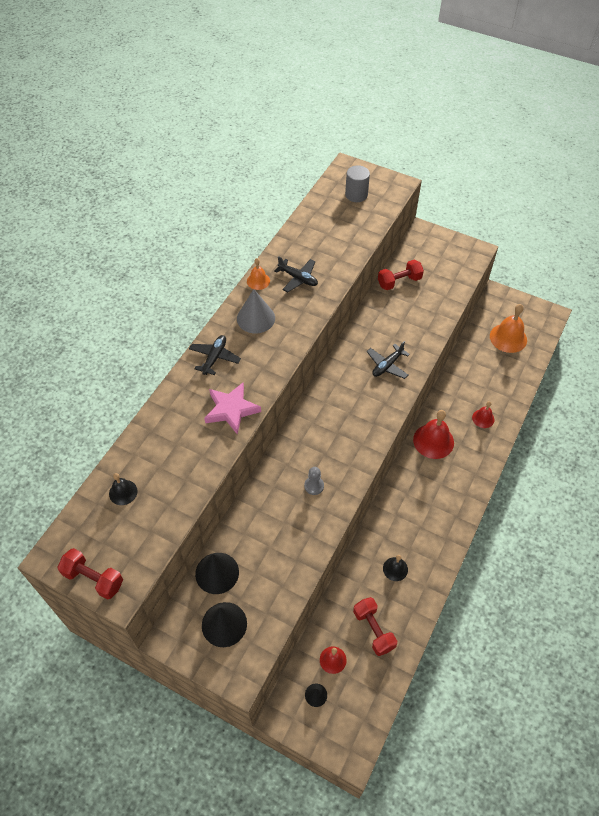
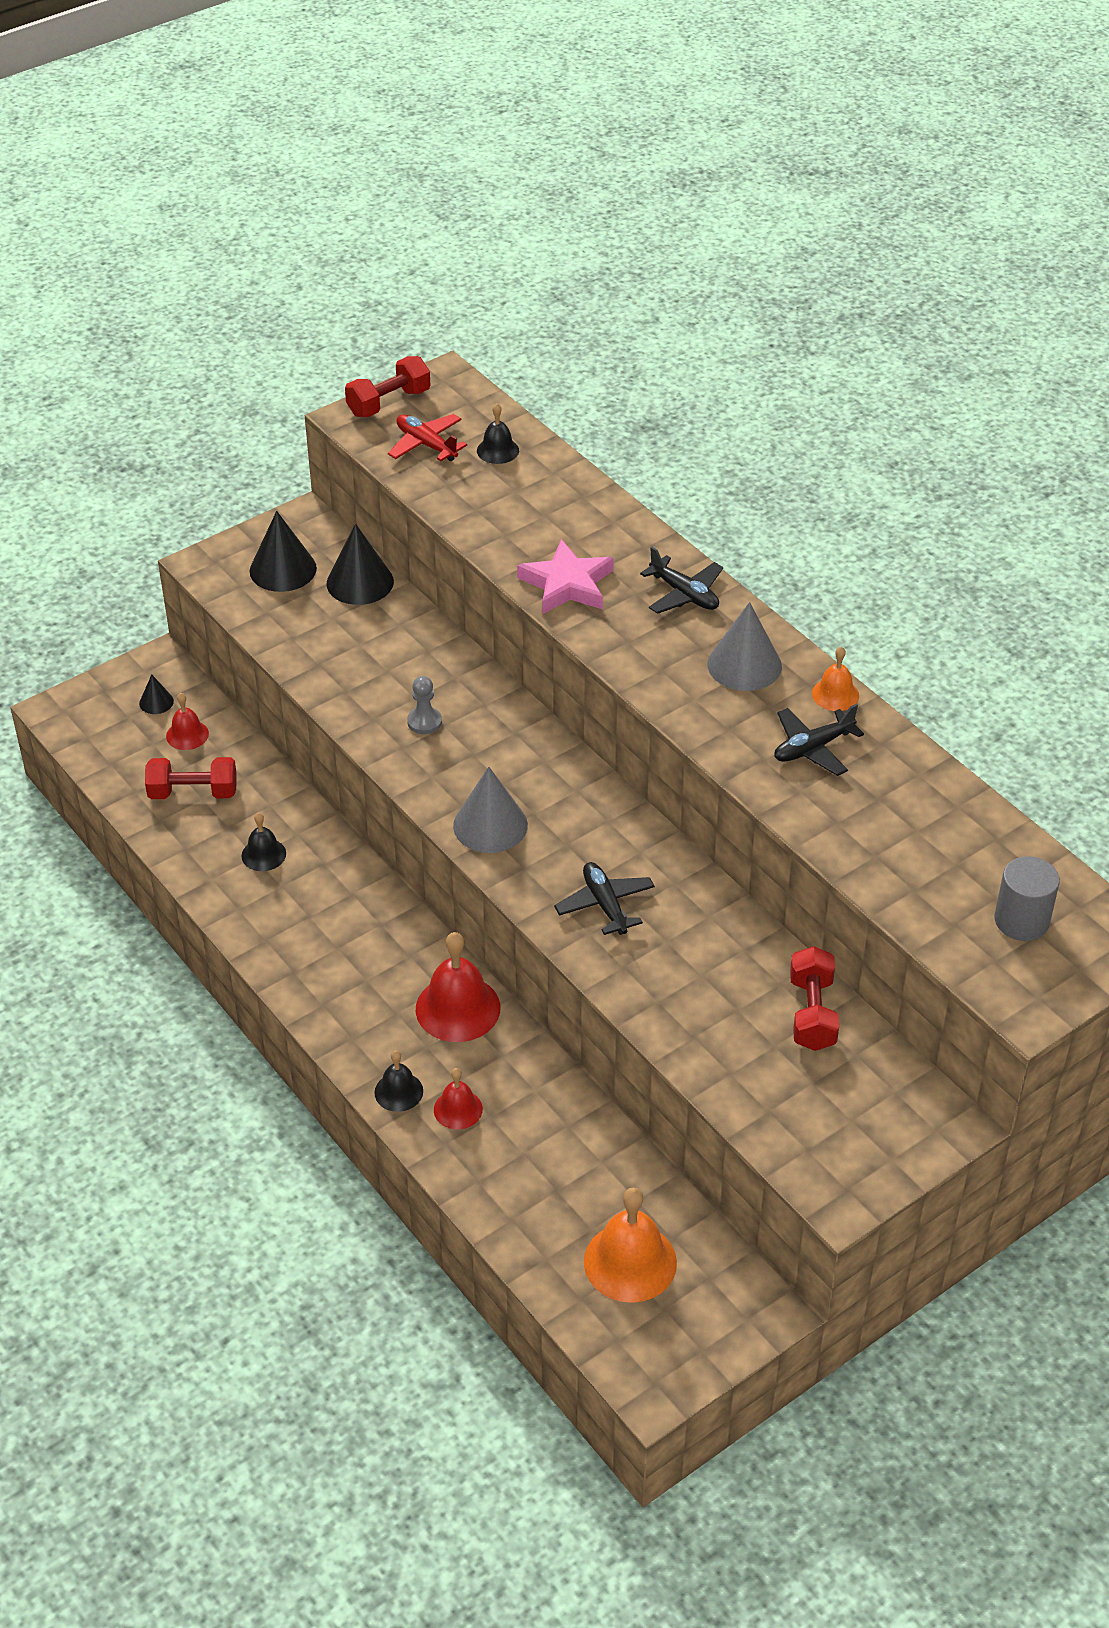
camera: 115 degrees right, 10 degrees down
(132, 535) = (426, 444): none -> red plane
(367, 427) = (490, 825): none -> grey cone
(489, 443) = (398, 1091): none -> black bell

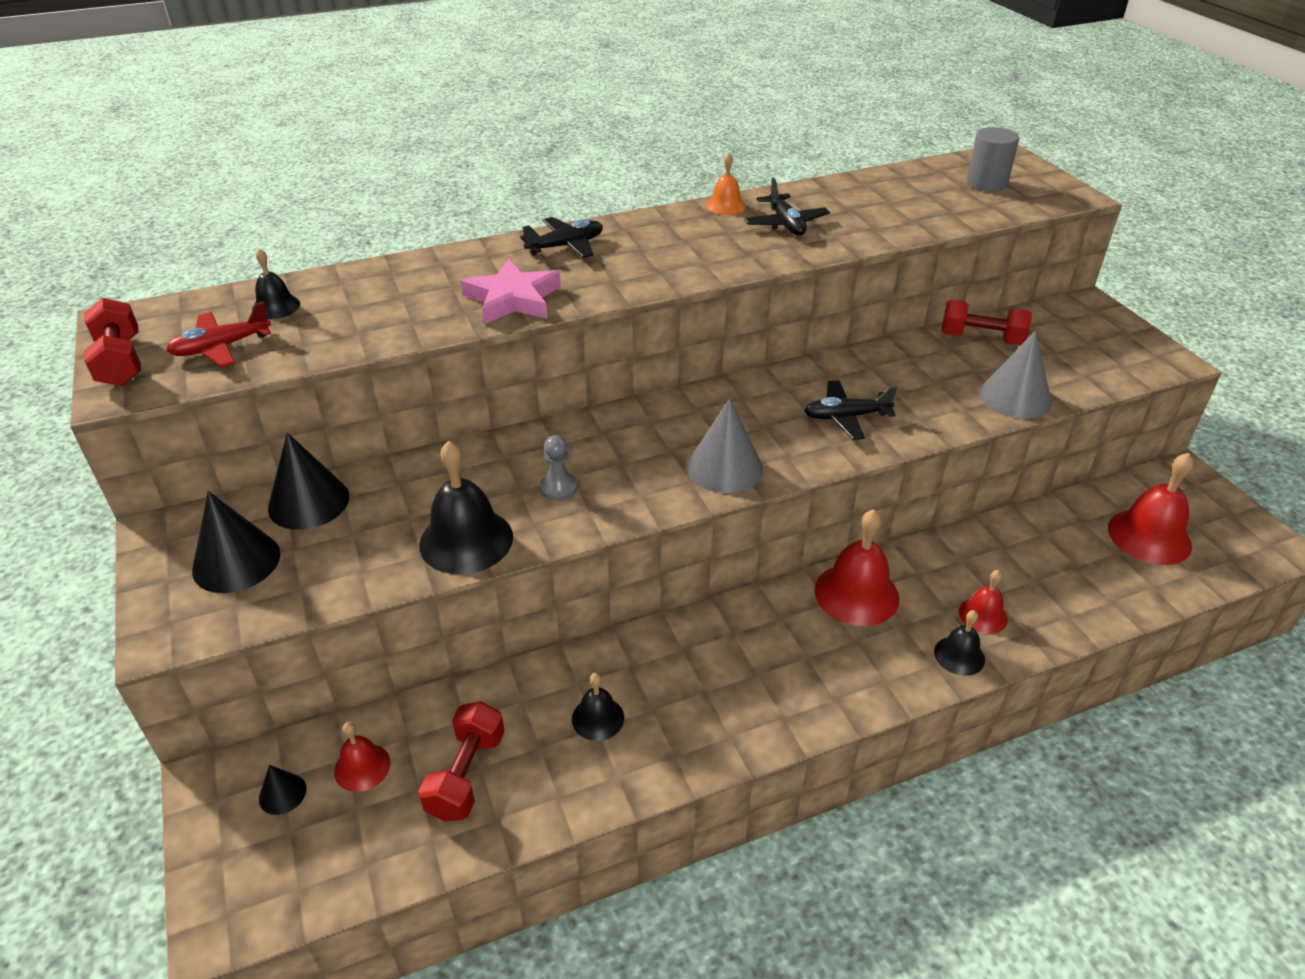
camera: 75 degrees left, 5 degrees down
(342, 684) = (466, 540): none -> black bell
(630, 1262) = (1149, 536): orange bell -> red bell
(744, 665) = (672, 235): grey cone -> grey cone (1015, 397)

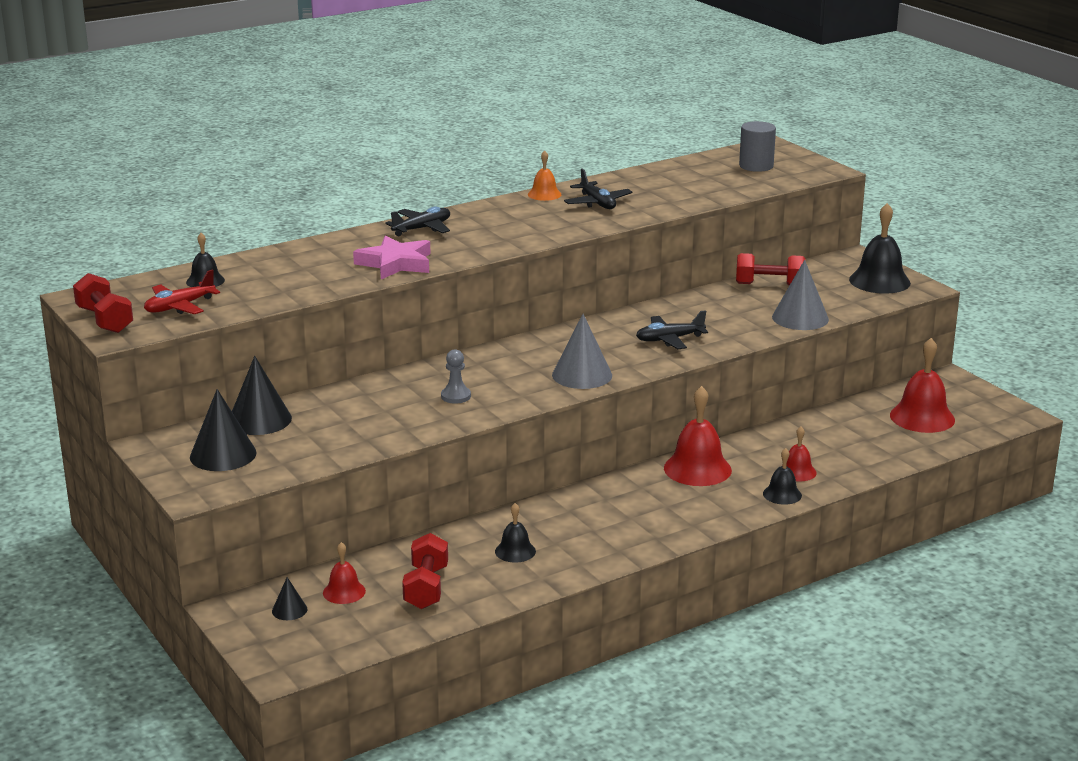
camera: 10 degrees left, 15 degrees down
(466, 540) = (396, 429): black bell -> black bell (879, 281)

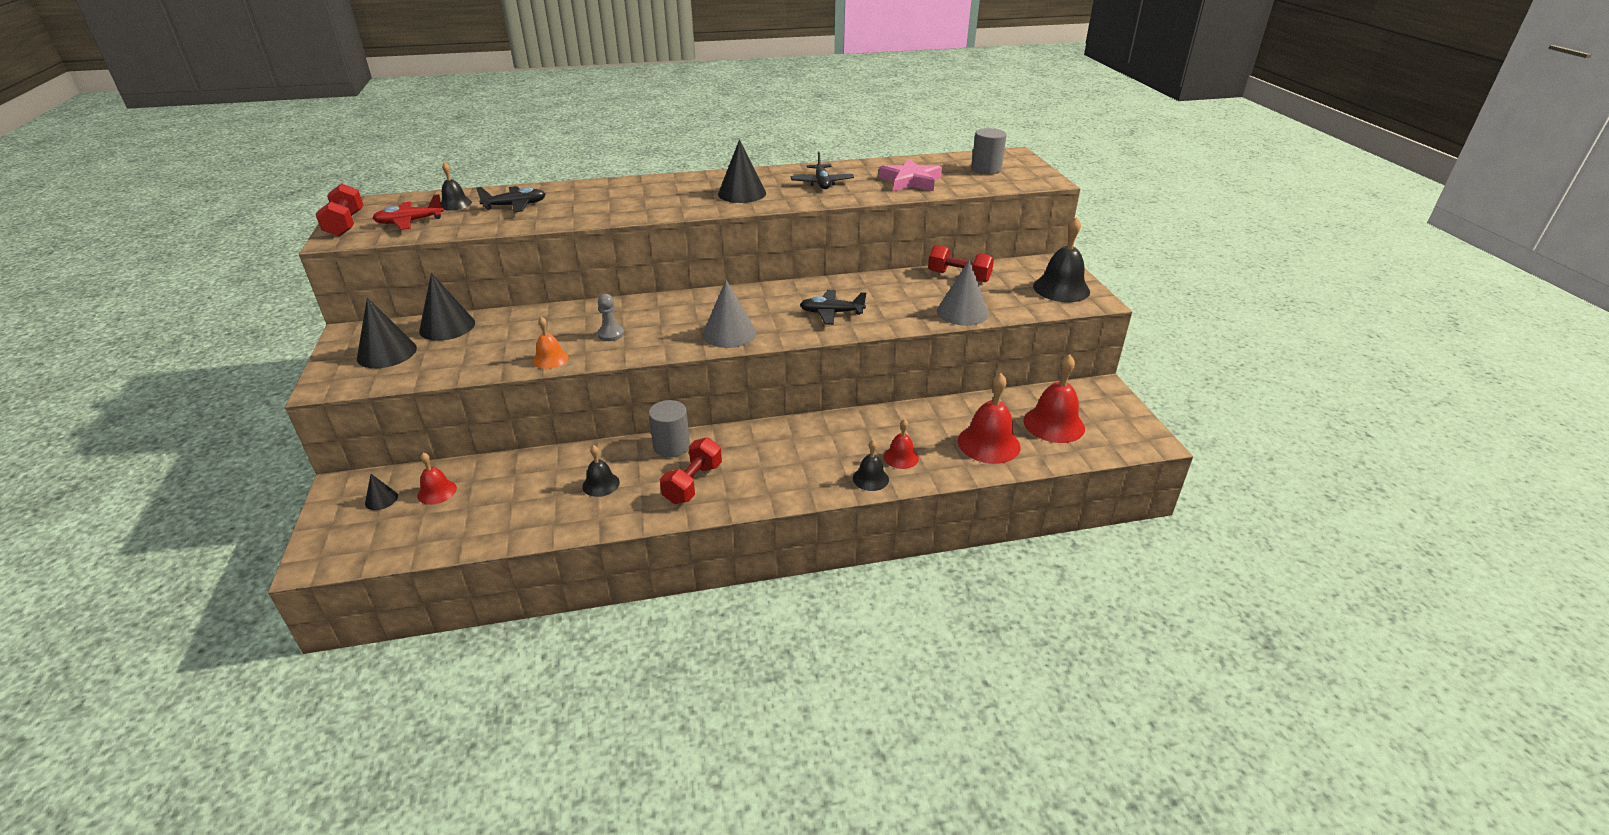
camera: 20 degrees right, 10 degrees up
(396, 263) = (608, 211): pink star -> pink star (910, 181)
(422, 229) = (662, 185): black plane -> black plane (515, 206)
(426, 587) = (500, 504): red dumbbell -> red dumbbell (693, 483)
(522, 225) = (742, 193): none -> black cone
(544, 194) = (787, 170): orange bell -> orange bell (550, 359)
(557, 506) = (671, 446): none -> grey cylinder
(697, 469) = (815, 435): red bell -> red bell (988, 443)

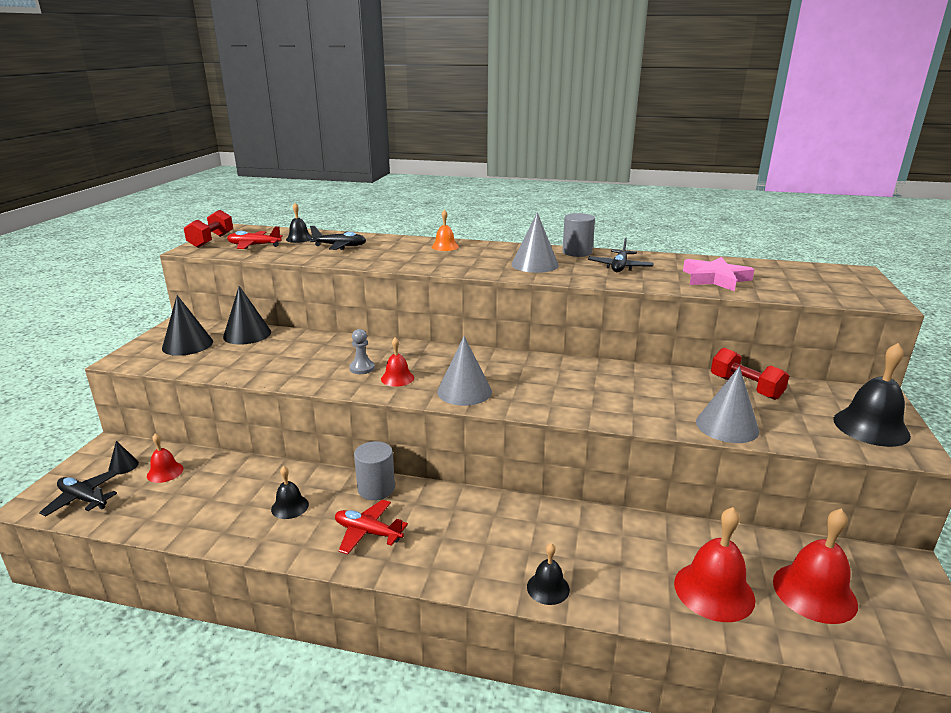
camera: 25 degrees right, 10 degrees down
(550, 359) = (296, 377): orange bell -> orange bell (445, 246)
(693, 483) = (368, 532): red dumbbell -> red plane
(742, 193) = (535, 264): black cone -> grey cone
(831, 313) = (579, 394): black plane -> black plane (83, 499)
(901, 457) = (597, 574): red bell -> red bell (397, 378)
(986, 169) = (811, 280): grey cylinder -> grey cylinder (577, 252)

